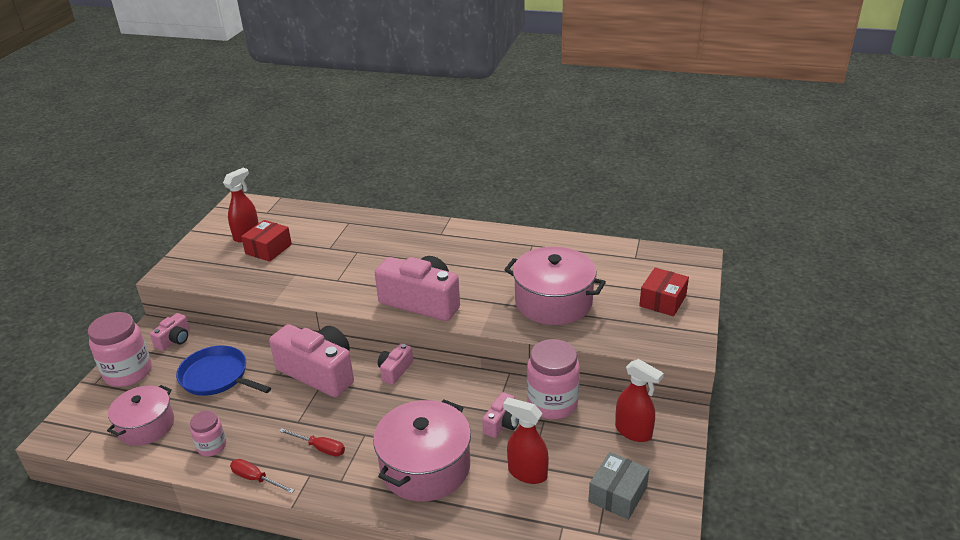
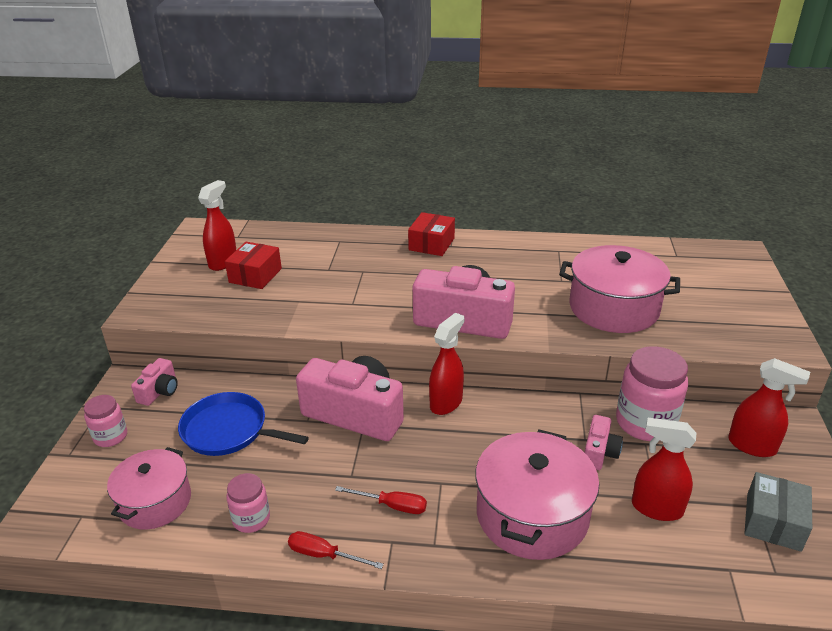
camera: 10 degrees left, 0 degrees up
(128, 372) = (110, 436): pink jar -> pink jar, size x0.56
(395, 370) = (446, 403): pink camera -> red spray bottle
(663, 301) = (731, 297): red box -> red box (431, 244)

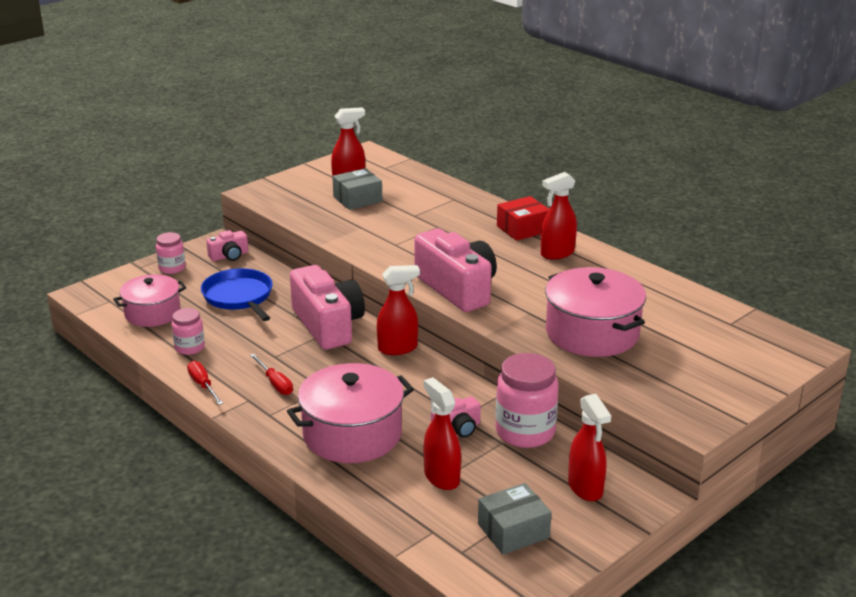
camera: 40 degrees right, 5 degrees down
(255, 275) = (357, 199): red box -> grey box
(487, 253) = (557, 253): none -> red spray bottle

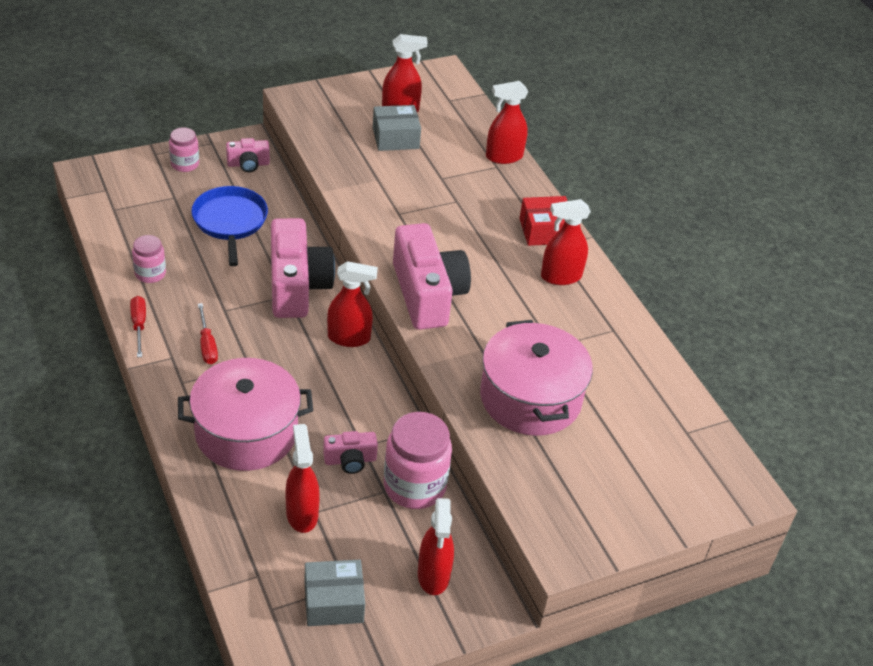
camera: 15 degrees right, 15 degrees up
(152, 313) = (137, 218): pink pot -> none
(455, 192) = (503, 157): none -> red spray bottle

